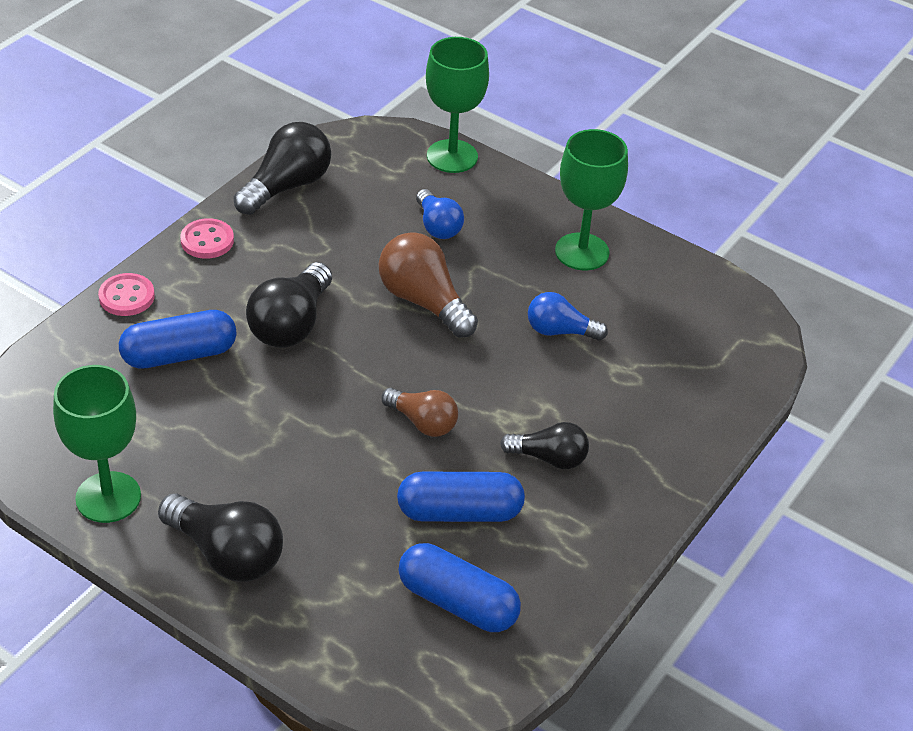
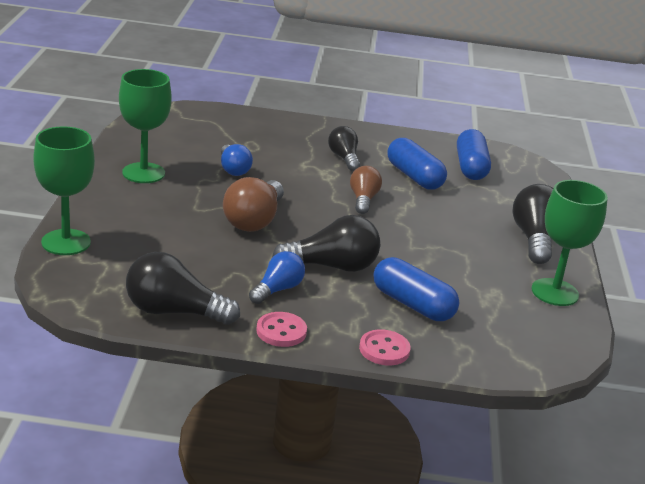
camera: 120 degrees left, 15 degrees down
(437, 226) = (164, 231): blue light bulb -> blue light bulb (277, 290)

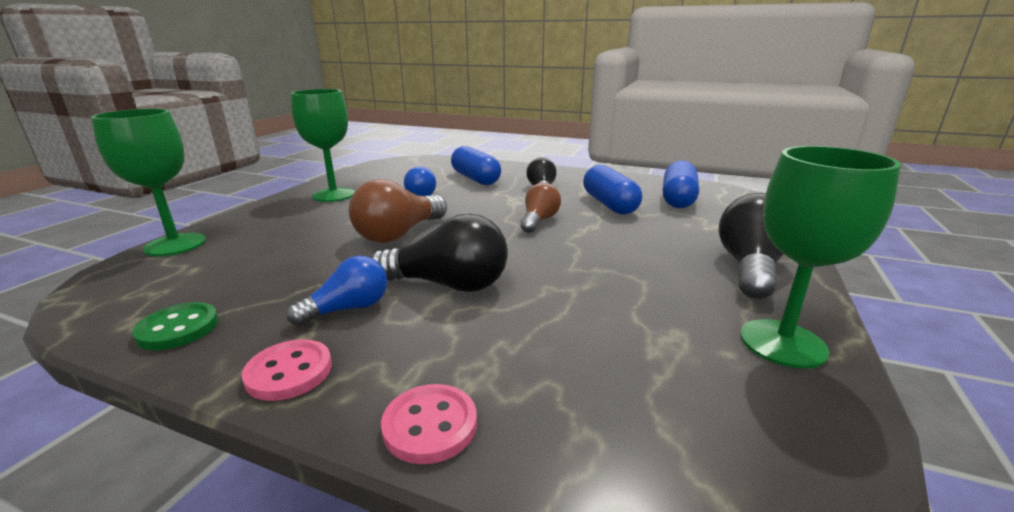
camera: 20 degrees right, 5 degrees down
(174, 312) = (178, 328): black light bulb -> green button
(412, 304) = (531, 345): blue capsule -> blue capsule (475, 179)

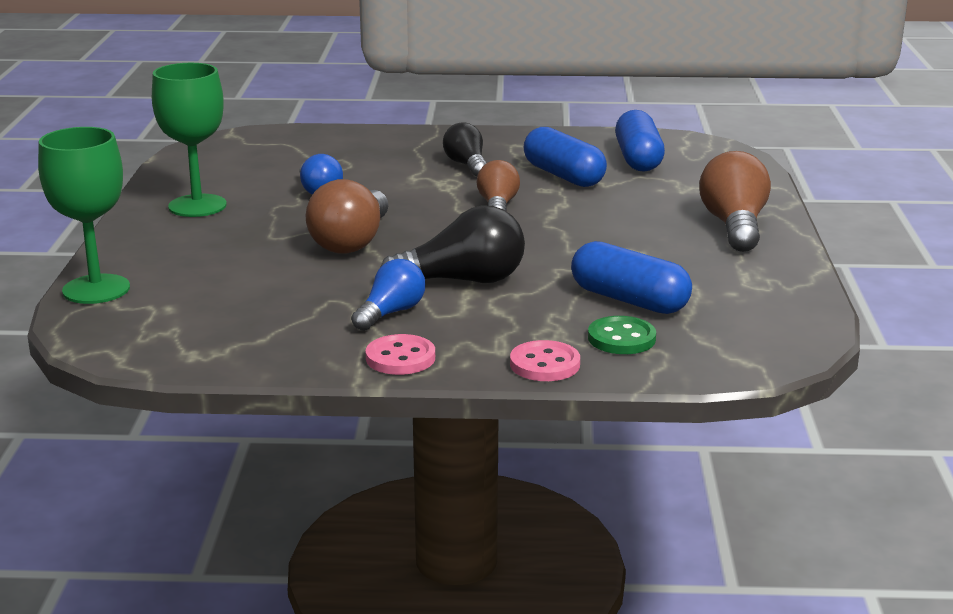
camera: 20 degrees left, 0 degrees up
(178, 328) = (250, 350): green button -> green button (621, 338)
(475, 179) = (364, 159): blue capsule -> blue capsule (629, 300)
(750, 268) = (734, 226): black light bulb -> brown light bulb
(782, 343) = (770, 280): green goblet -> none

